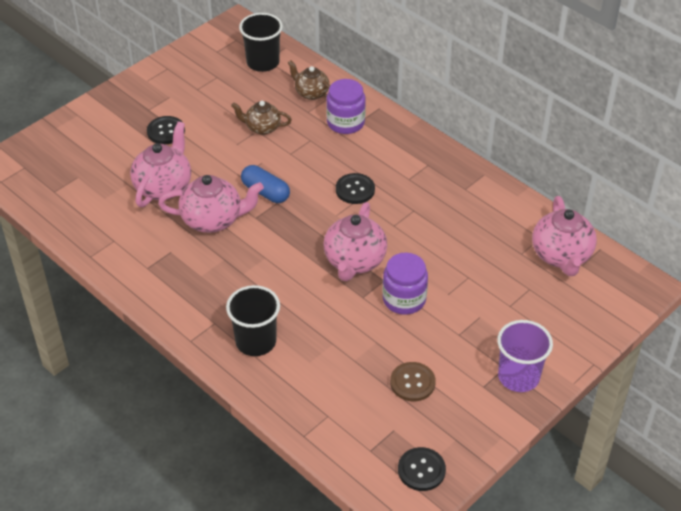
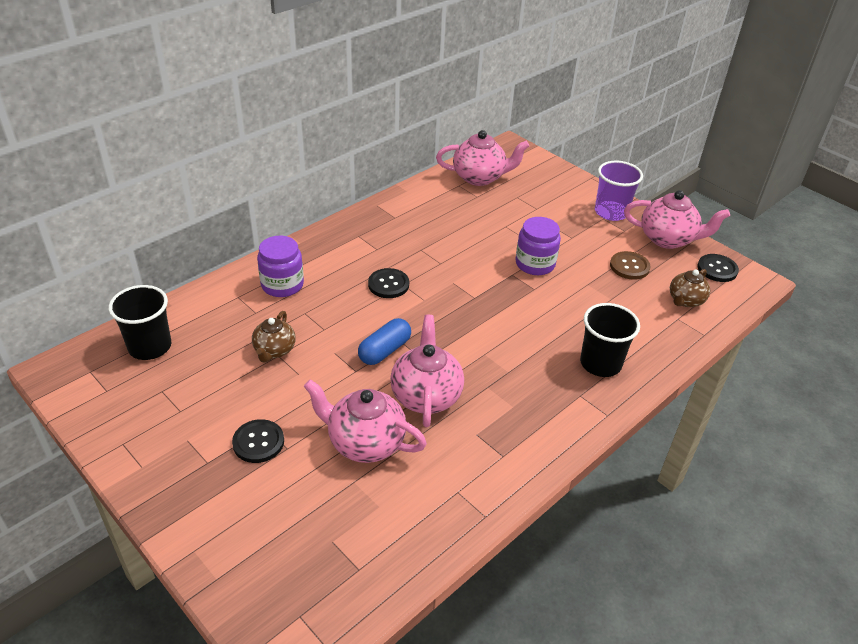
camera: 90 degrees left, 5 degrees down
(311, 93) = (223, 308): brown teapot -> brown teapot (685, 300)
(354, 261) = (489, 291): pink teapot -> pink teapot (667, 239)

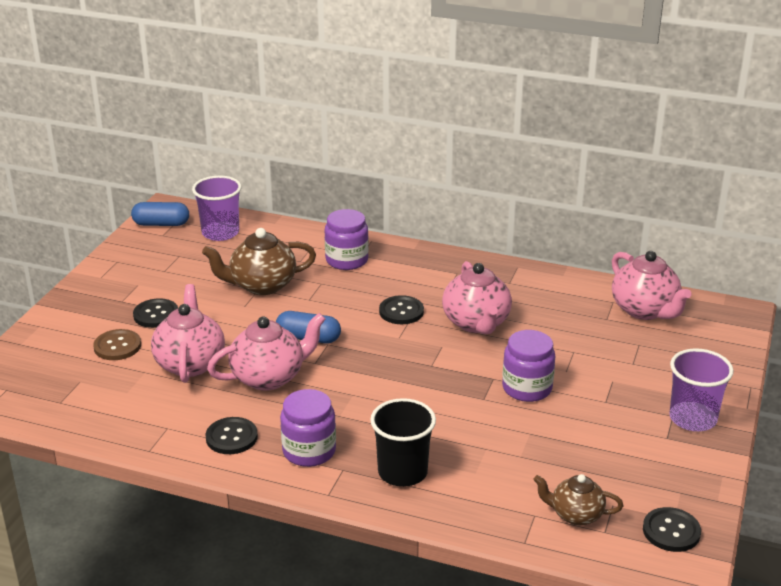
camera: 65 degrees right, 10 degrees down
(83, 384) = (161, 224): none -> blue capsule
(150, 347) = (220, 233): black cup -> purple cup
(274, 350) = (262, 285): brown teapot -> brown teapot, size x1.61
(499, 450) = (231, 437): none -> black button
(546, 406) = (309, 451): none -> purple jar
(629, 266) = (596, 457): brown button -> brown button (117, 346)
(667, 239) = (689, 476): pink teapot -> pink teapot (476, 323)

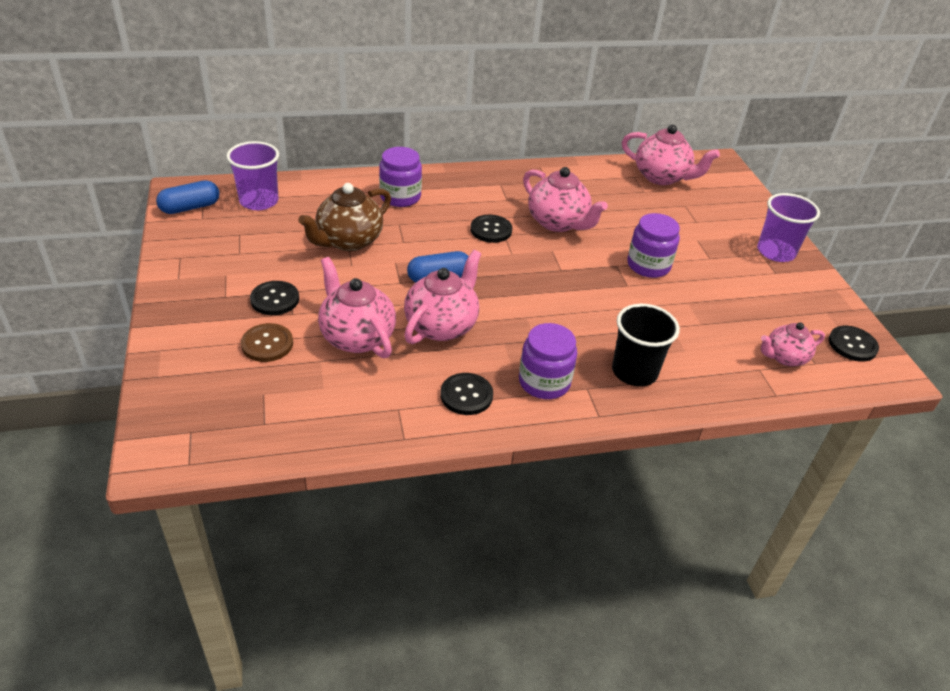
camera: 35 degrees left, 10 degrees up
(575, 515) = (784, 357): brown teapot -> pink teapot

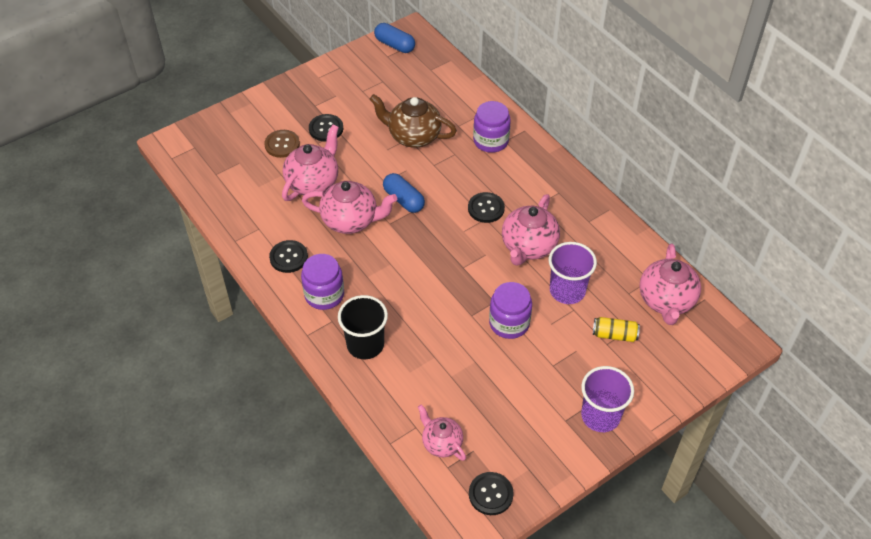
camera: 70 degrees right, 10 degrees up
(259, 201) = (427, 72): purple cup -> purple cup (567, 290)
(688, 214) = (614, 335): none -> yellow can

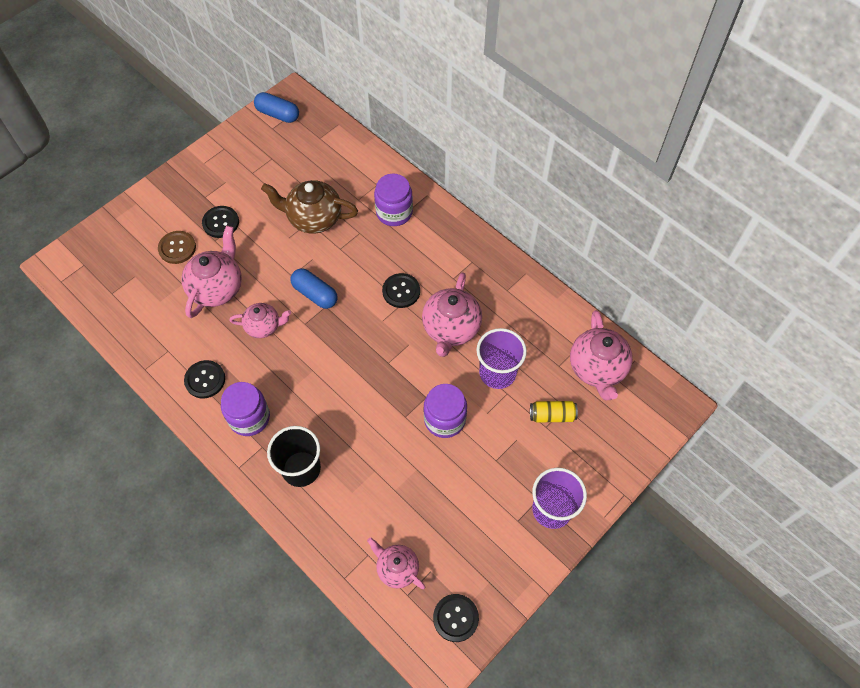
camera: 10 degrees left, 10 degrees up
(351, 220) = (263, 326): pink teapot -> pink teapot, size x0.62

